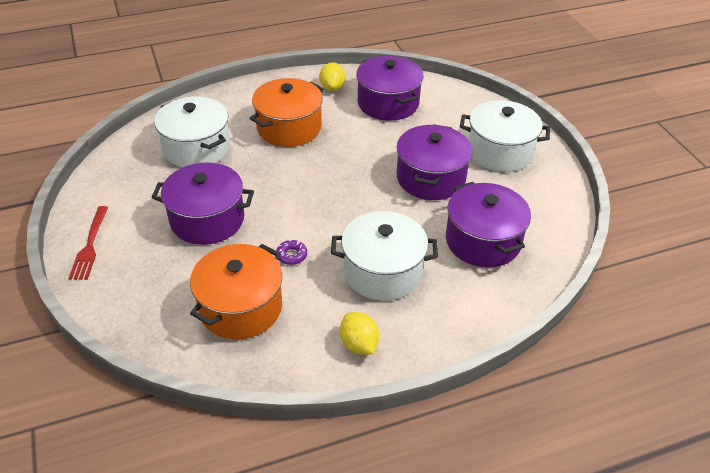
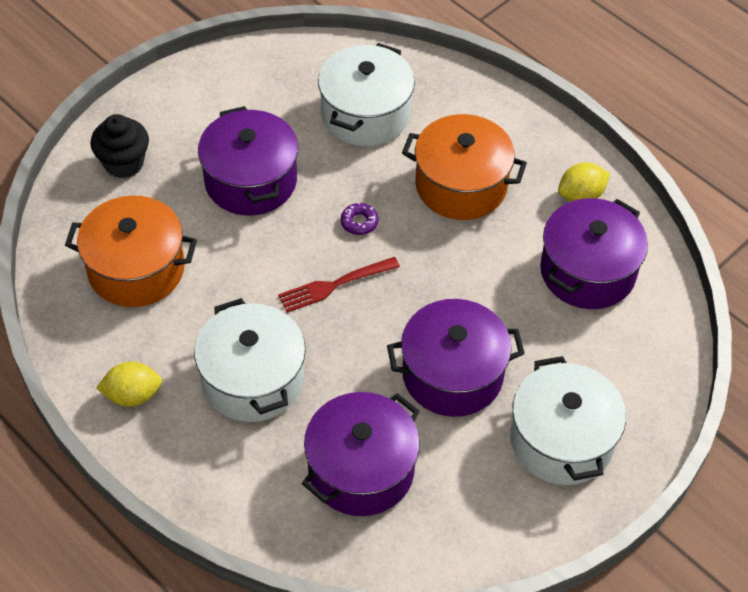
camera: 65 degrees right, 10 degrees up
(90, 245) = (160, 103): red fork -> red fork (334, 285)
(130, 284) = (124, 163): none -> black cupcake
(291, 255) = (234, 282): purple donut -> purple donut (359, 222)
(359, 344) = (132, 395): yellow lemon -> yellow lemon turned 45 degrees clockwise

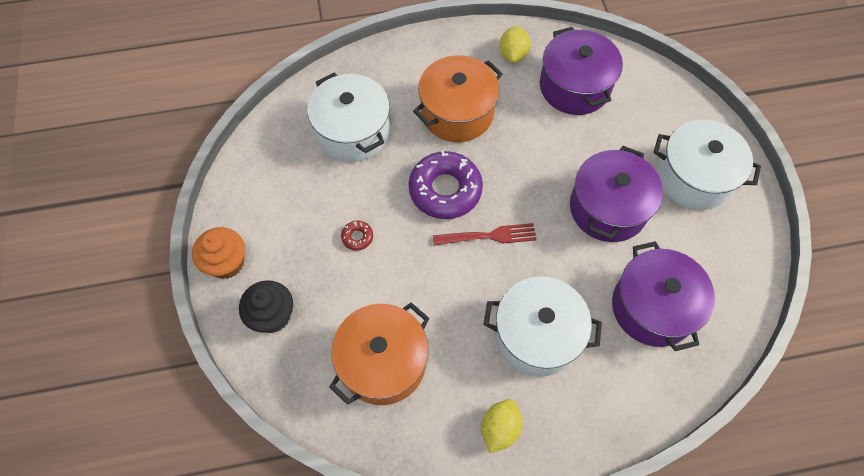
camera: 55 degrees left, 10 degrees up
(151, 101) = (226, 263): none -> orange cupcake
(251, 181) = (357, 237): purple pot -> red donut
(334, 285) = (489, 236): red fork -> red fork turned 105 degrees counterclockwise
(359, 222) = (445, 190): purple donut -> purple donut, size x2.37

